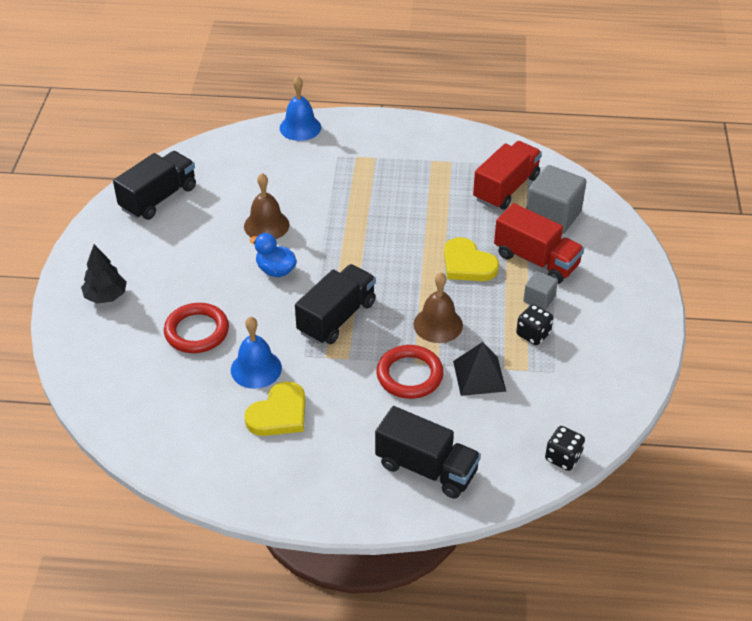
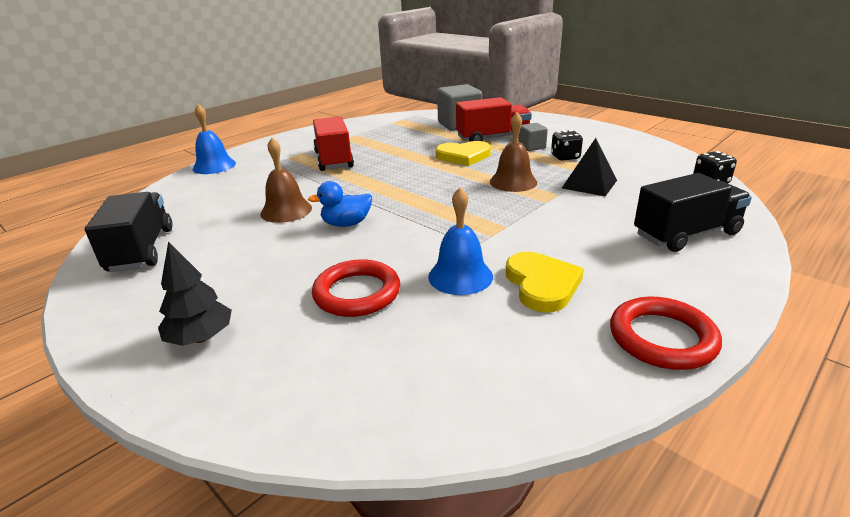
camera: 50 degrees left, 15 degrees down
(336, 317) = (448, 216): black truck -> none
(409, 375) = (559, 208): red ring -> red ring (662, 338)
(506, 188) = (411, 128): red truck -> red truck (334, 160)

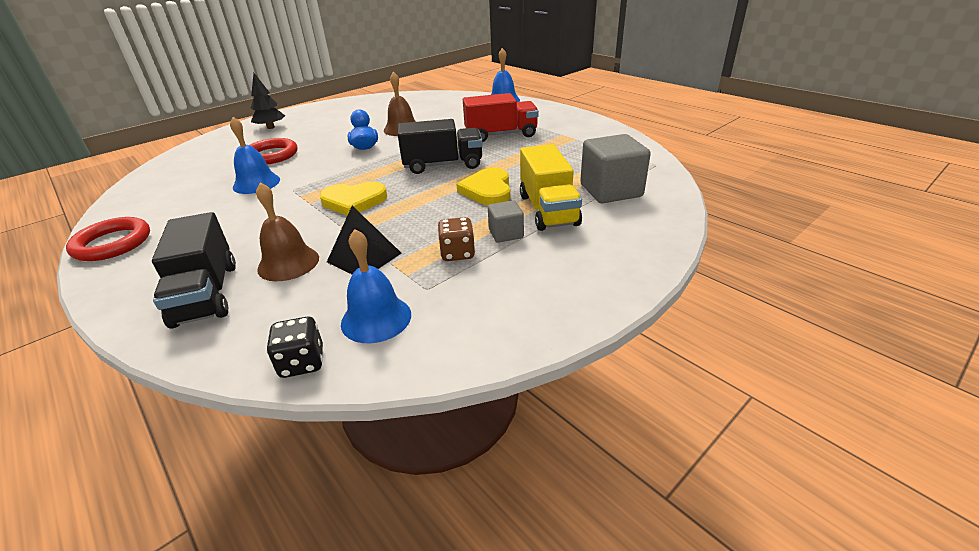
camera: 95 degrees right, 5 degrees up
(141, 250) = (374, 104): black truck -> black truck (443, 165)
(492, 138) = (548, 210): red truck -> yellow truck
(513, 182) = (399, 213): brown bell -> brown bell (288, 263)
(542, 284) = (215, 209): yellow heart -> yellow heart (354, 201)
(565, 157) = (457, 253): black dice -> brown dice
(653, 170) = (376, 318): none -> blue bell

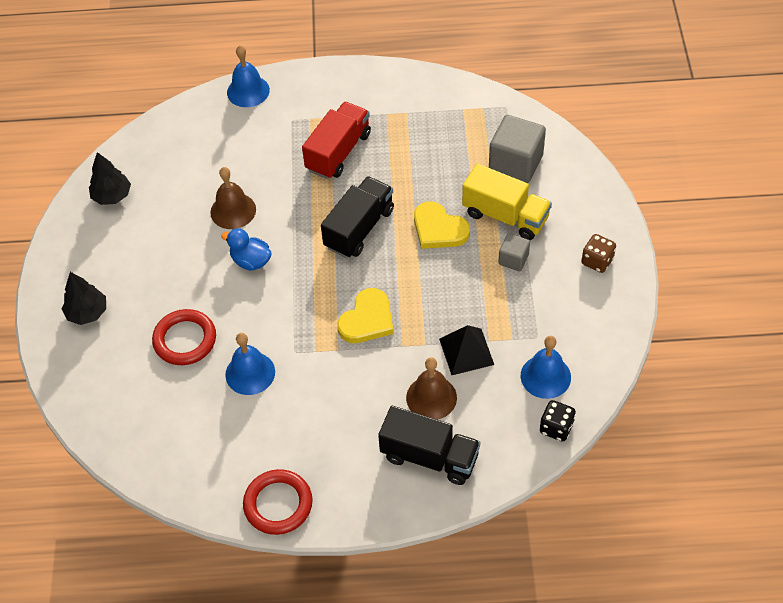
camera: 50 degrees left, 20 degrees up
(370, 103) = (112, 196): none -> black tree
(457, 253) = (512, 299): brown dice -> brown dice (597, 261)

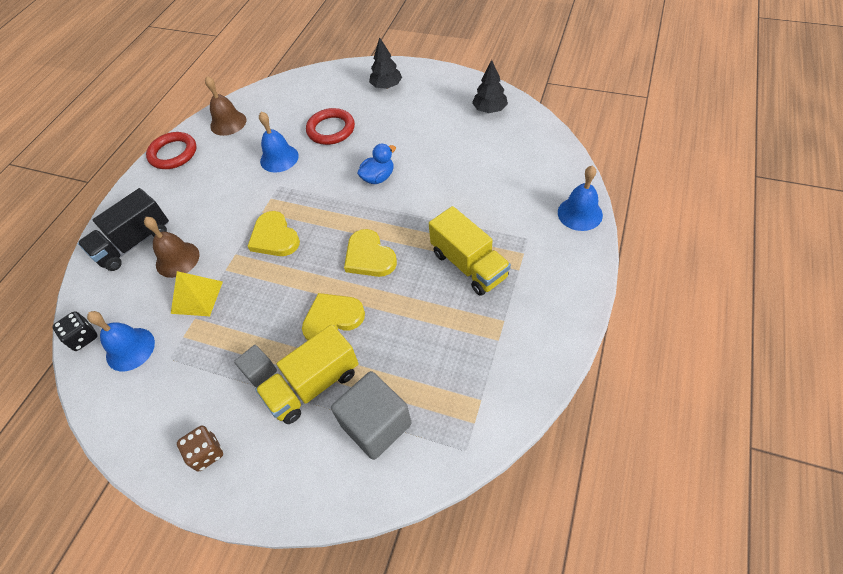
camera: 115 degrees right, 0 degrees up
(233, 210) = (436, 176): brown bell -> brown bell (228, 123)
(338, 152) = (468, 265): red truck -> yellow truck
(359, 228) = (369, 257): black truck -> yellow heart
(466, 351) = (197, 297): black pyramid -> yellow pyramid

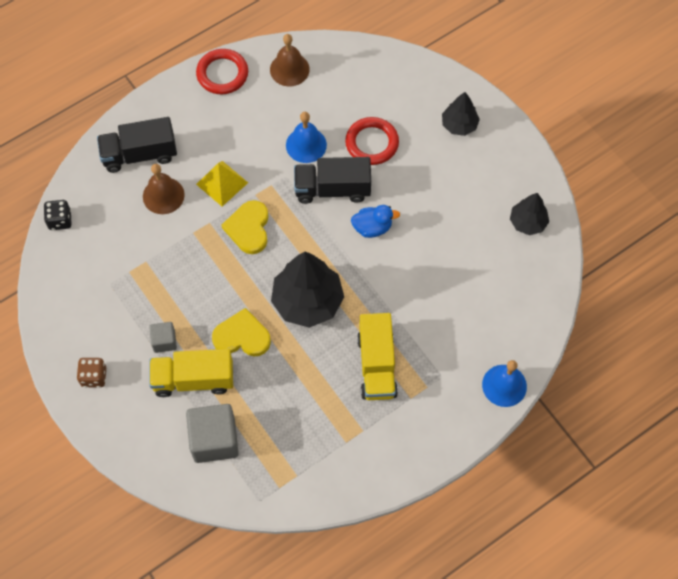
camera: 30 degrees right, 10 degrees up
(130, 349) = (87, 255): blue bell -> none
(197, 297) = (158, 243): yellow pyramid -> yellow pyramid (222, 183)
(324, 172) = (332, 189): none -> black truck
(369, 257) = (307, 301): yellow heart -> black tree

